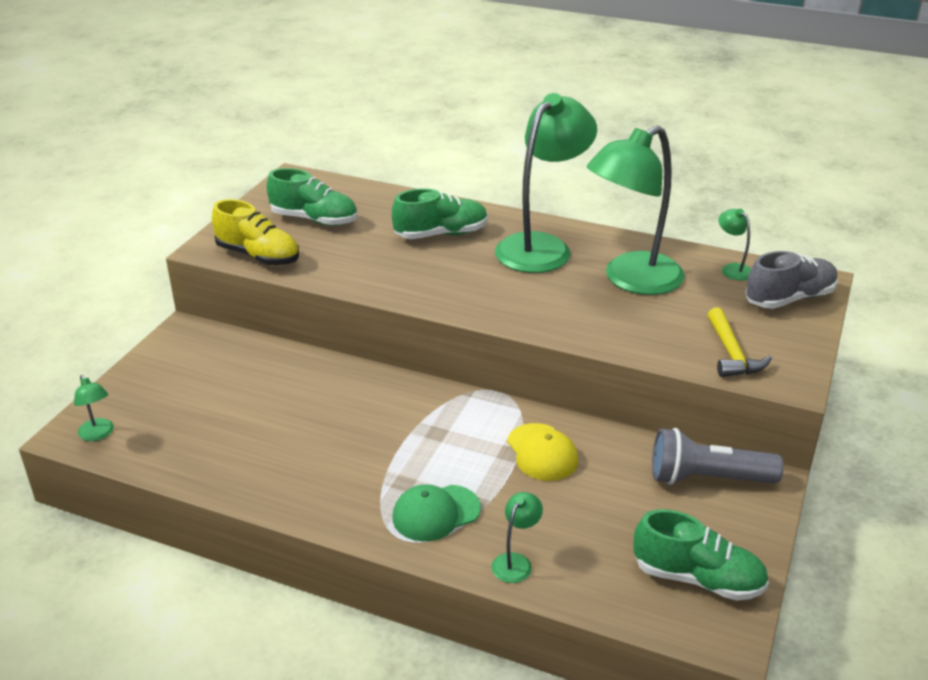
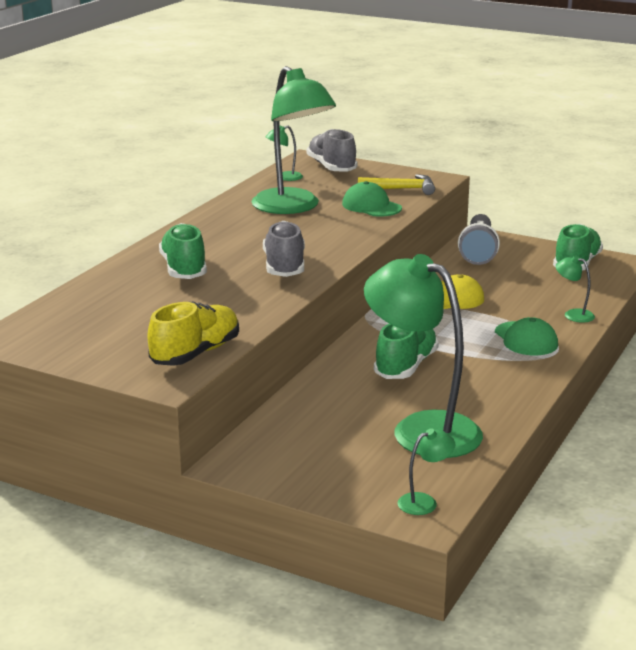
camera: 85 degrees left, 10 degrees down
(314, 219) = (122, 326): green shoe -> green shoe (406, 366)
(455, 285) = (284, 266): none -> grey shoe
(542, 246) = (225, 232): green lamp -> green lamp (422, 429)
(657, 332) = (371, 206): none -> green cap

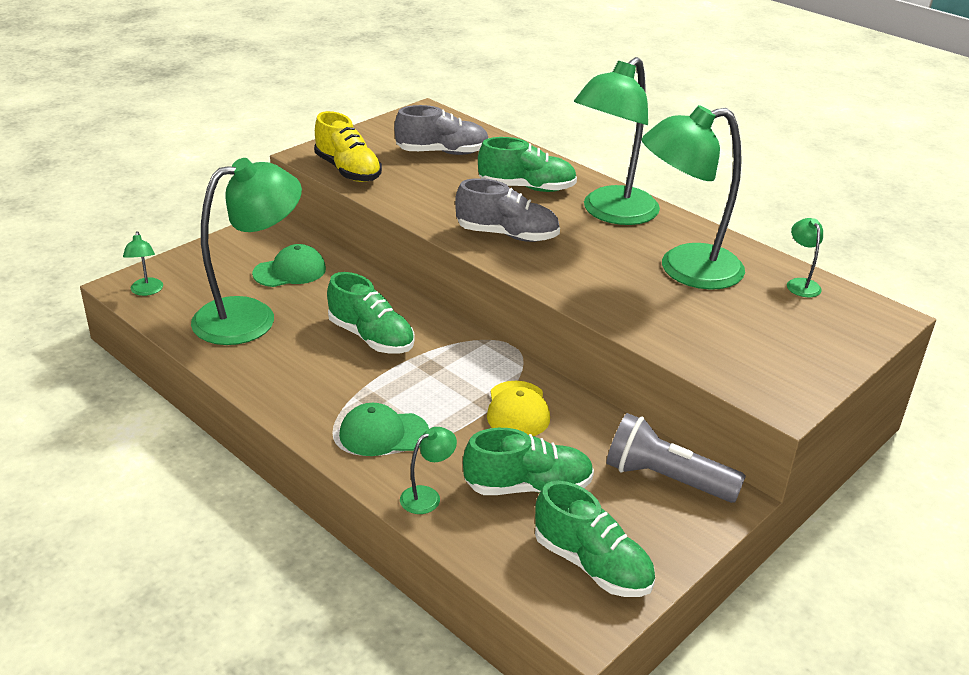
camera: 105 degrees right, 10 degrees up
(214, 235) = (611, 213): none -> green lamp
(331, 167) = (842, 326): grey shoe -> grey shoe (442, 152)
(371, 206) = (675, 322): green cap -> green cap (290, 271)
(402, 189) = (739, 361): yellow hammer -> none
(529, 287) = (528, 487): none -> green shoe

